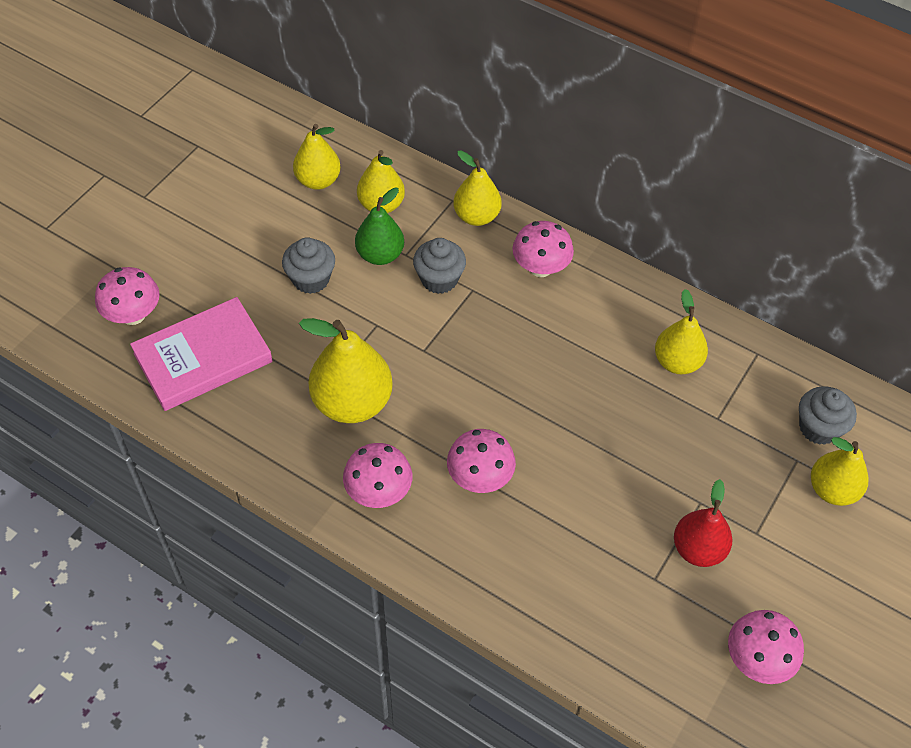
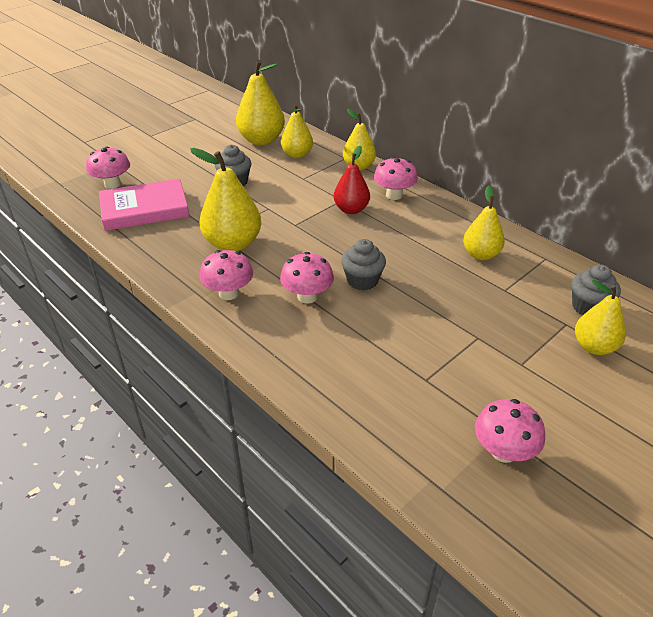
camera: 15 degrees right, 15 degrees down
(318, 180) = (261, 140): yellow pear -> yellow pear, size x1.54
(380, 255) = (286, 176): green pear -> none
(439, 279) = (321, 192): grey cupcake -> grey cupcake (362, 280)
(698, 549) = (468, 366): red pear -> red pear (351, 209)

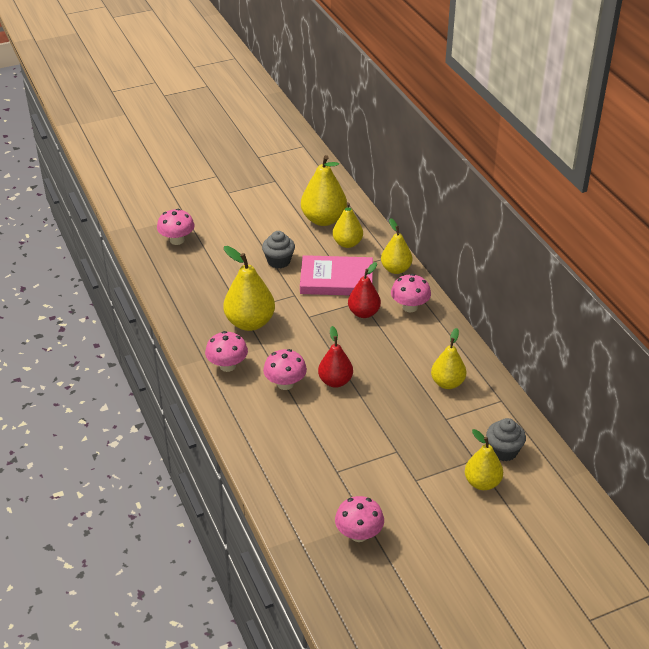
camera: 20 degrees right, 0 degrees up
(145, 209) = (194, 272): pink book -> pink book (336, 279)
(362, 280) = (335, 381): grey cupcake -> red pear

